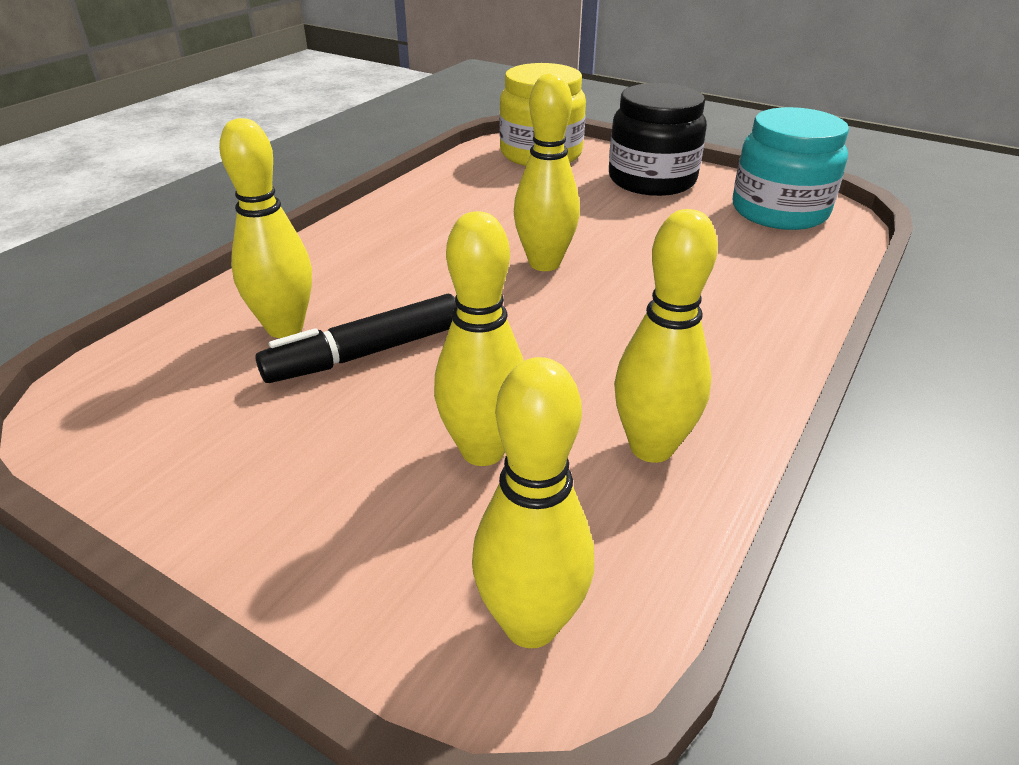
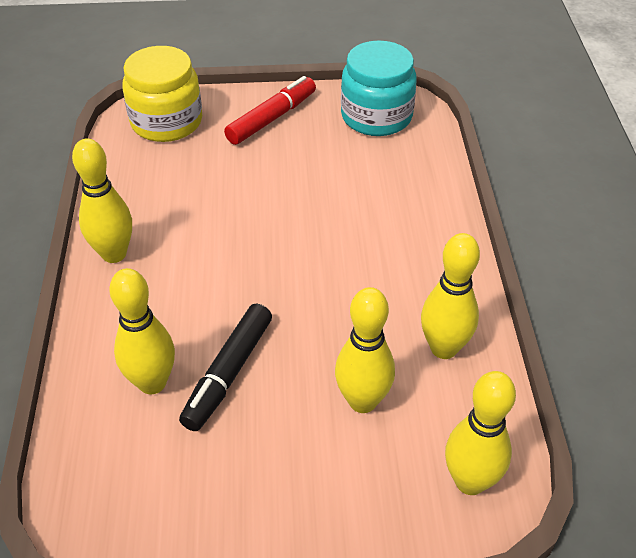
camera: 35 degrees left, 10 degrees up
(544, 263) = (269, 237): yellow bowling pin -> yellow bowling pin (114, 254)
(652, 180) = (272, 118): black jar -> red marker

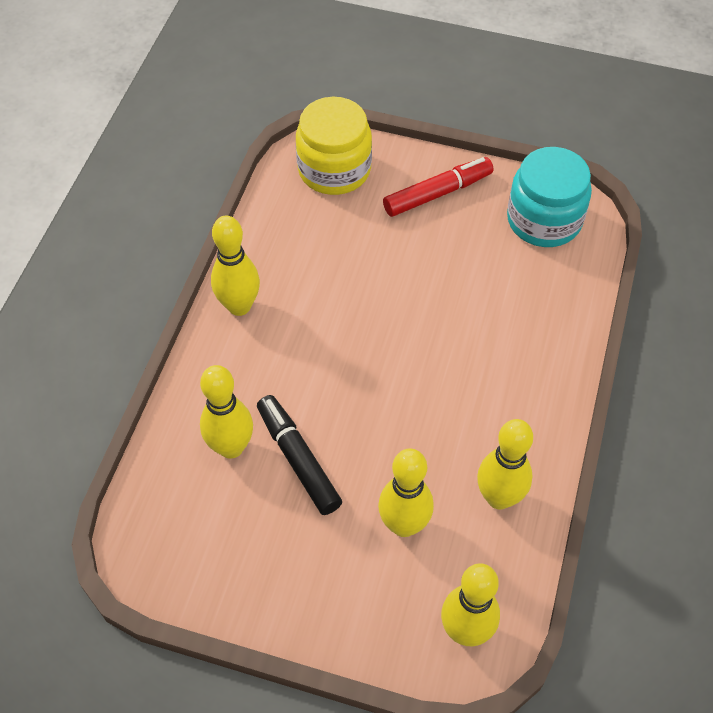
camera: 20 degrees right, 10 degrees up
(228, 373) = (298, 459): black marker -> black marker turned 105 degrees clockwise

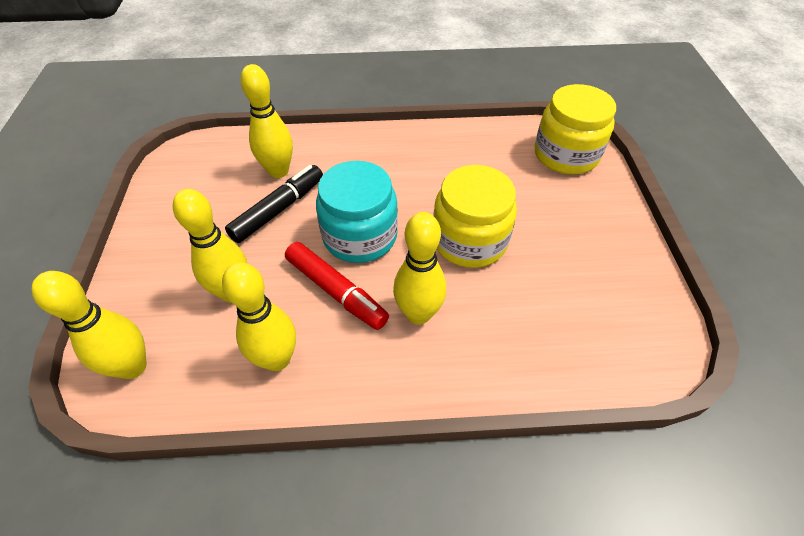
camera: 70 degrees right, 5 degrees down
(239, 306) = (402, 141): yellow bowling pin -> yellow bowling pin (418, 314)
(416, 297) = (469, 240): none -> yellow jar
(437, 193) = (593, 225): red marker -> red marker (336, 291)
(544, 220) = (625, 318): turquoise jar -> turquoise jar (360, 236)

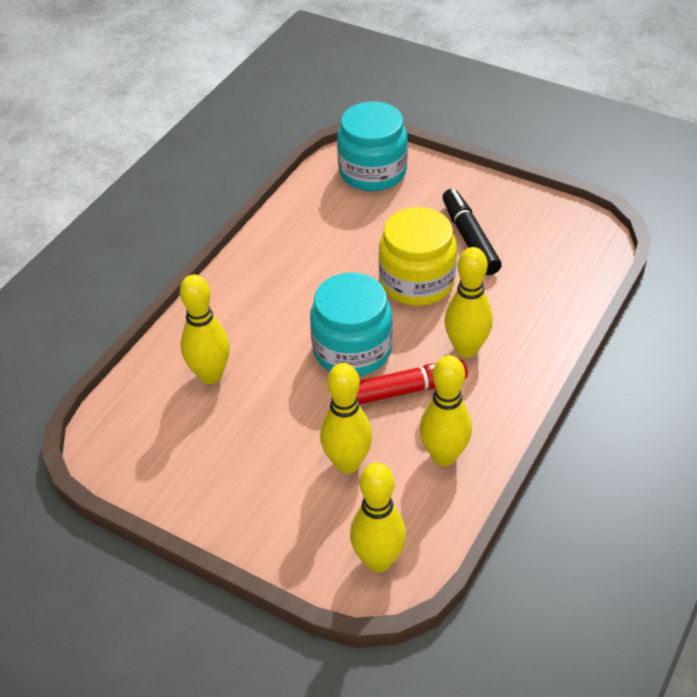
camera: 55 degrees left, 5 degrees down
(279, 209) = (267, 394): black marker -> black marker (469, 238)
(566, 155) = (372, 172): yellow jar -> turquoise jar

